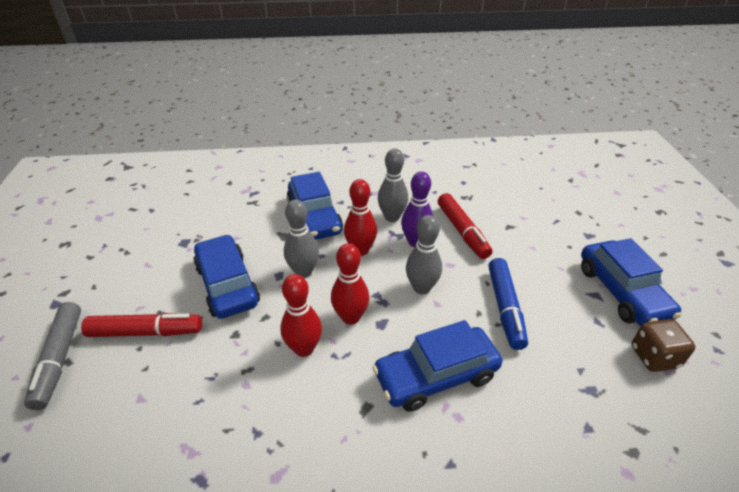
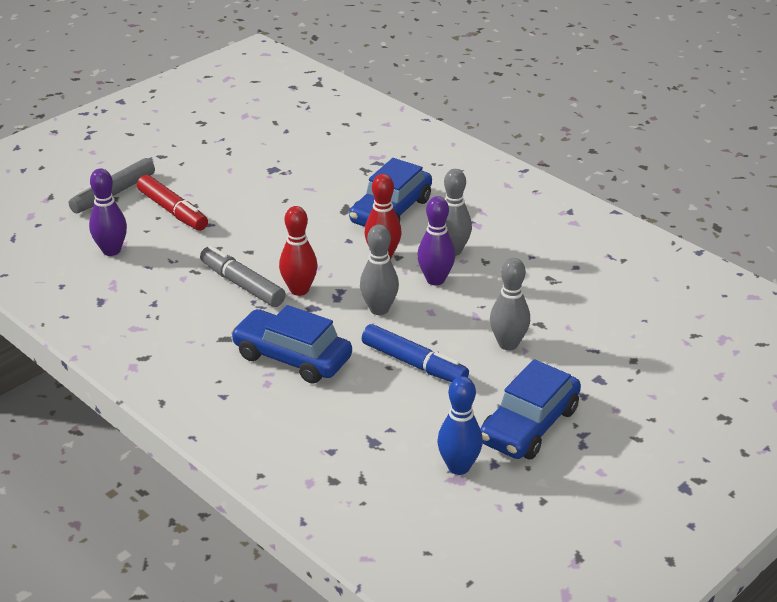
camera: 50 degrees right, 5 degrees down
(136, 416) = (111, 250): none -> purple bowling pin
(227, 285) = (257, 216): blue car -> none
(303, 271) = (318, 242): grey bowling pin -> grey bowling pin (508, 344)
(304, 348) = (242, 285): red bowling pin -> grey marker
(462, 231) = (489, 299): red marker -> none
(505, 308) = (414, 363): blue marker -> blue marker turned 105 degrees counterclockwise
(654, 357) = (458, 467): brown dice -> blue bowling pin

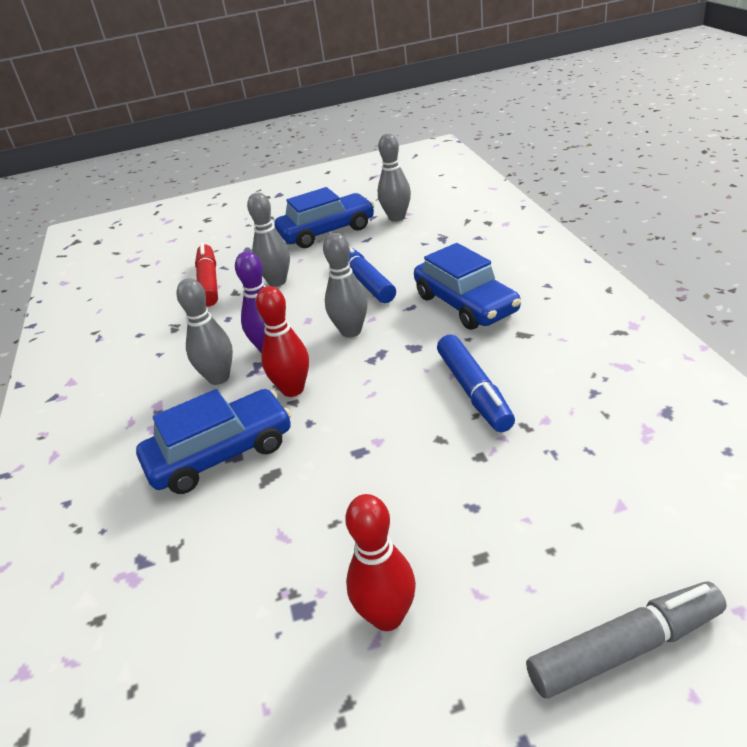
camera: 145 degrees left, 0 degrees up
(111, 250) = (643, 496): purple bowling pin -> none
(173, 211) = (520, 556): red marker -> red marker (209, 282)
(242, 285) = (474, 391): grey marker -> blue marker
(299, 290) = (413, 369): red bowling pin -> red bowling pin (387, 616)
(458, 467) = (397, 218): blue bowling pin -> grey bowling pin

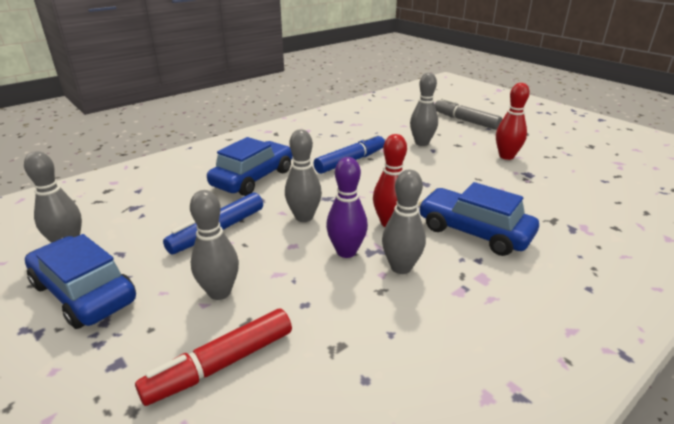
camera: 120 degrees left, 5 degrees down
(510, 501) = (421, 143): none -> grey bowling pin

